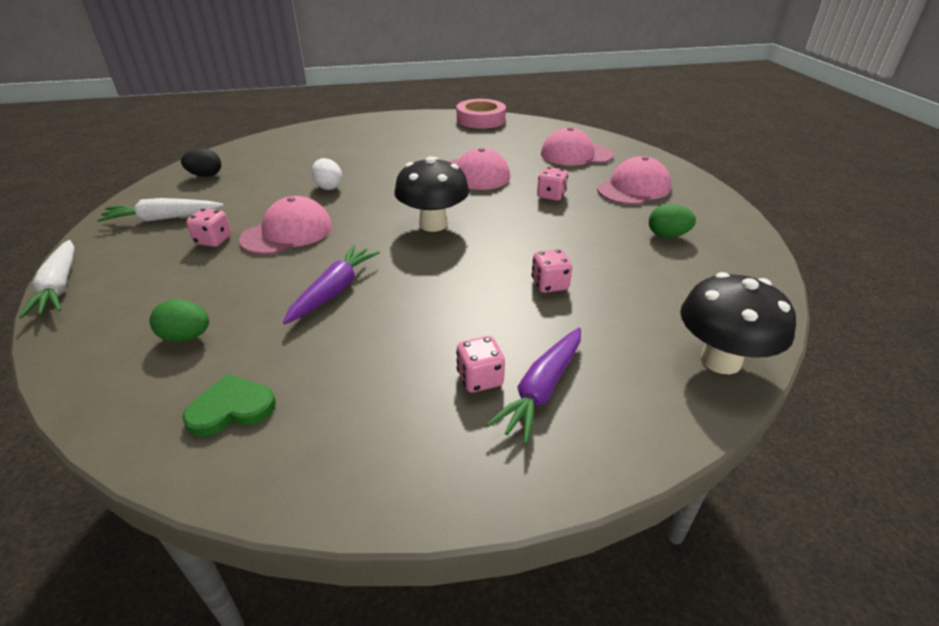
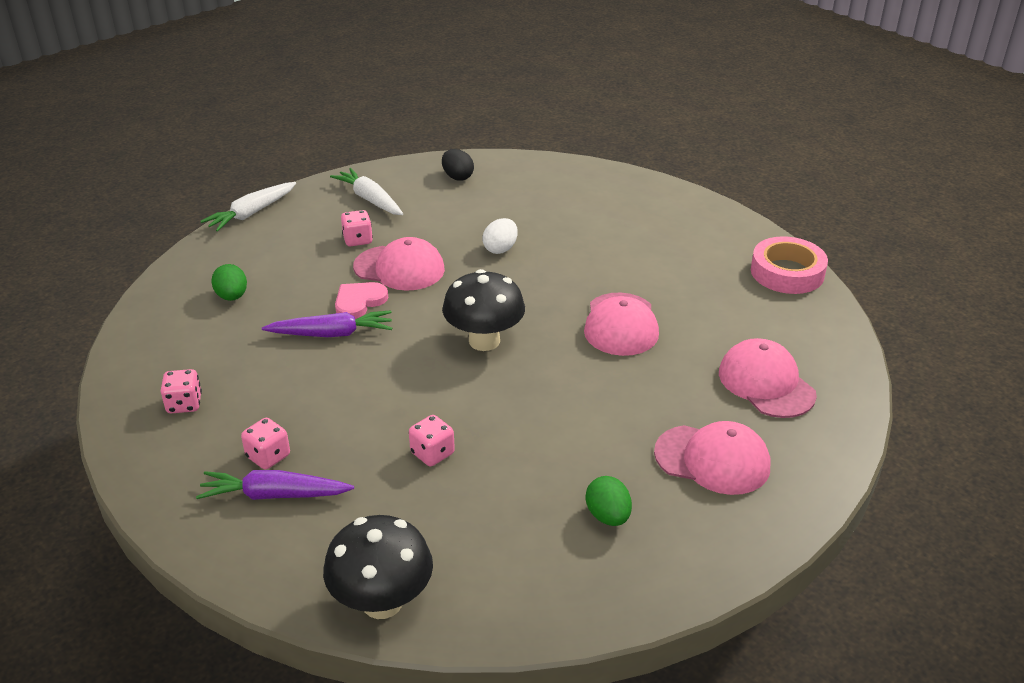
camera: 60 degrees right, 0 degrees up
(231, 408) = (175, 354): green heart -> none
(306, 264) = (359, 302): none -> pink heart
(551, 195) = (624, 398): pink dice -> pink dice (184, 404)

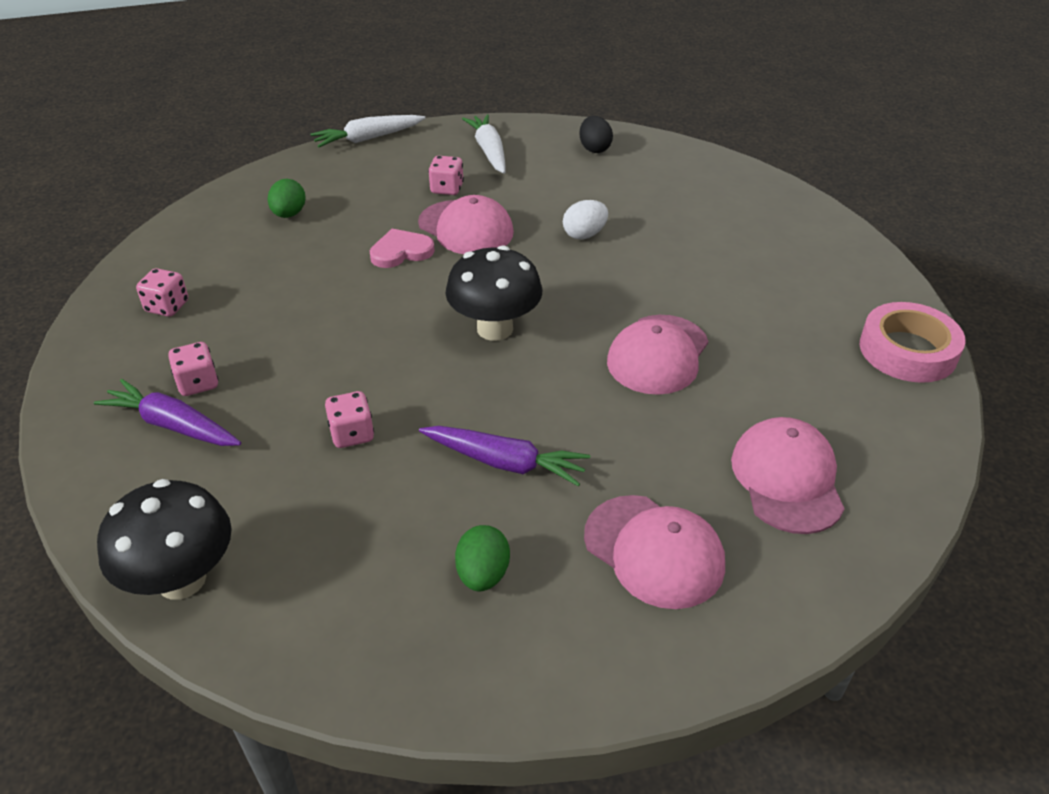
camera: 25 degrees right, 5 degrees up
(332, 334) = (351, 277): purple carrot -> purple carrot (505, 462)

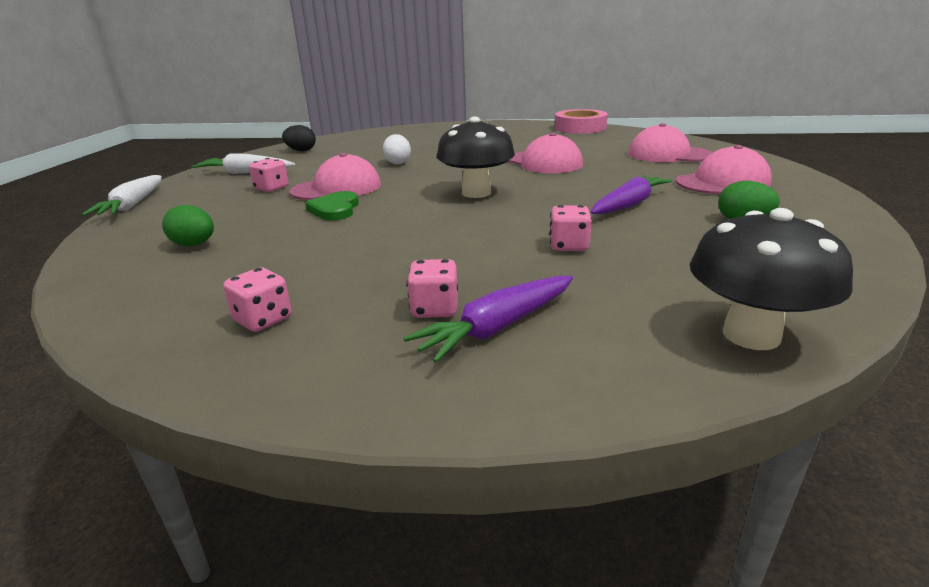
camera: 65 degrees left, 15 degrees down
(401, 251) = (335, 209): pink heart -> green heart

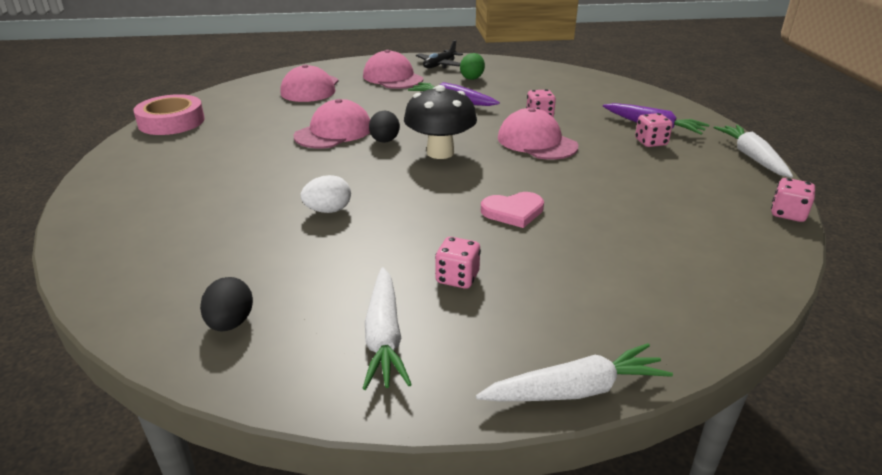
camera: 105 degrees left, 5 degrees up
(194, 245) = (647, 263): green egg -> none
(263, 320) = (713, 187): pink dice -> pink dice (787, 214)
(308, 397) = (751, 157): none -> white carrot
(335, 209) = (513, 211): green heart -> pink heart
(337, 188) = (445, 228): pink cap -> pink cap (536, 142)
(515, 176) = (384, 141): none -> black egg
(751, 335) = (610, 85): black mushroom -> none
(801, 206) = (439, 65): none -> black plane

